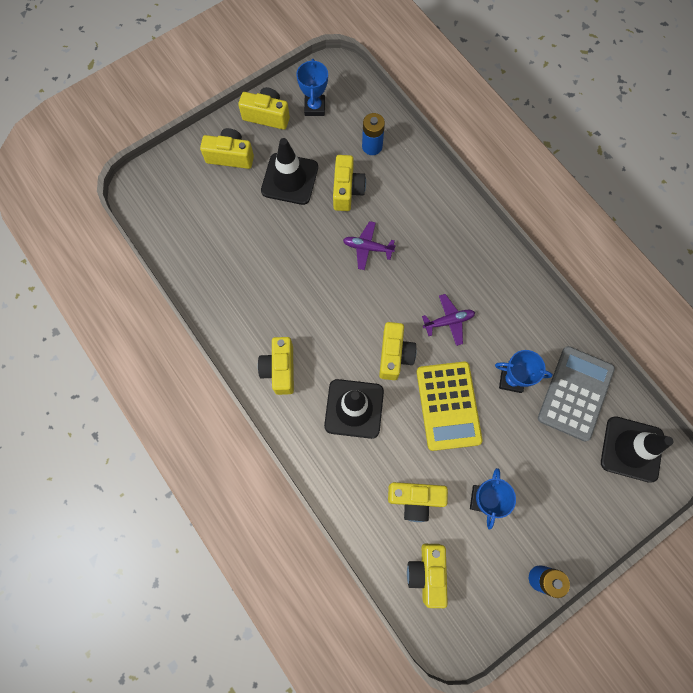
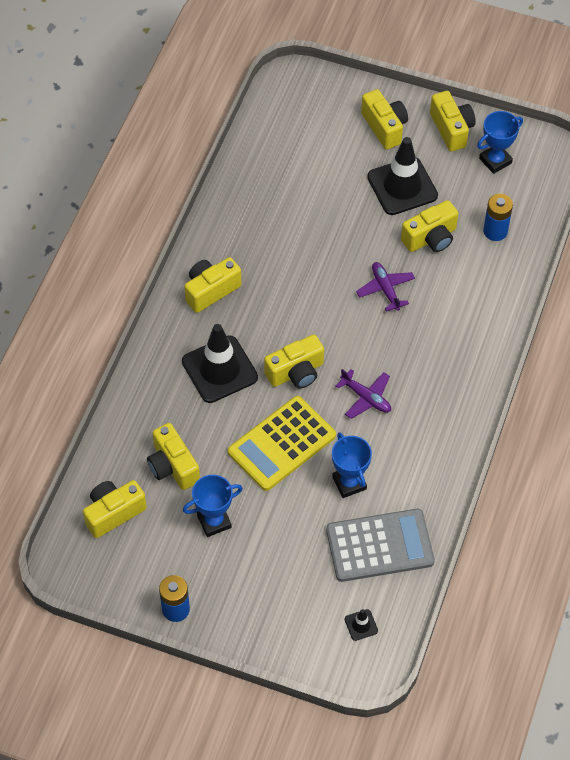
camera: 55 degrees right, 15 degrees down
(631, 449) = (361, 625): black traffic cone -> black traffic cone, size x0.42

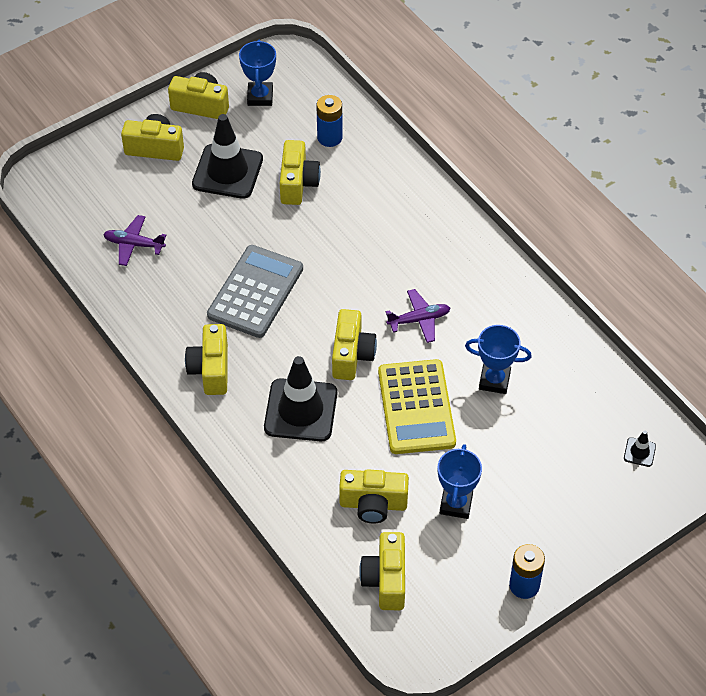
camera: 55 degrees left, 5 degrees down
(379, 546) = (572, 394): grey calculator -> grey calculator (255, 292)
(385, 289) = (321, 243): purple plane -> purple plane (134, 244)

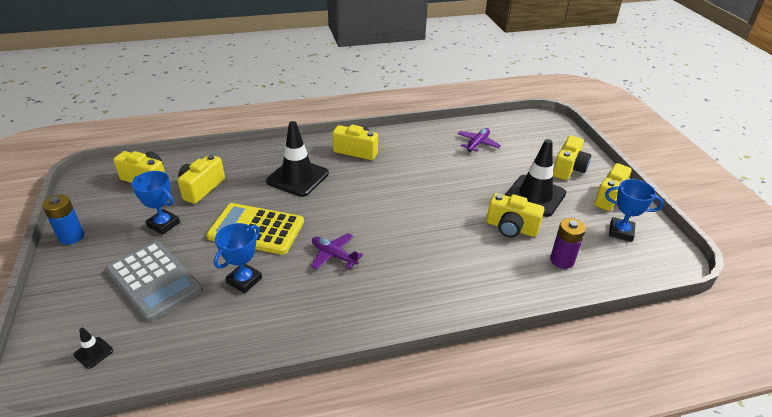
camera: 110 degrees right, 15 degrees down
(255, 292) = (410, 182): grey calculator -> grey calculator (154, 280)
(329, 137) = (562, 260): blue battery -> purple battery
(351, 355) = (325, 211): yellow camera -> none
(419, 320) = (334, 255): purple plane -> purple plane turned 120 degrees clockwise

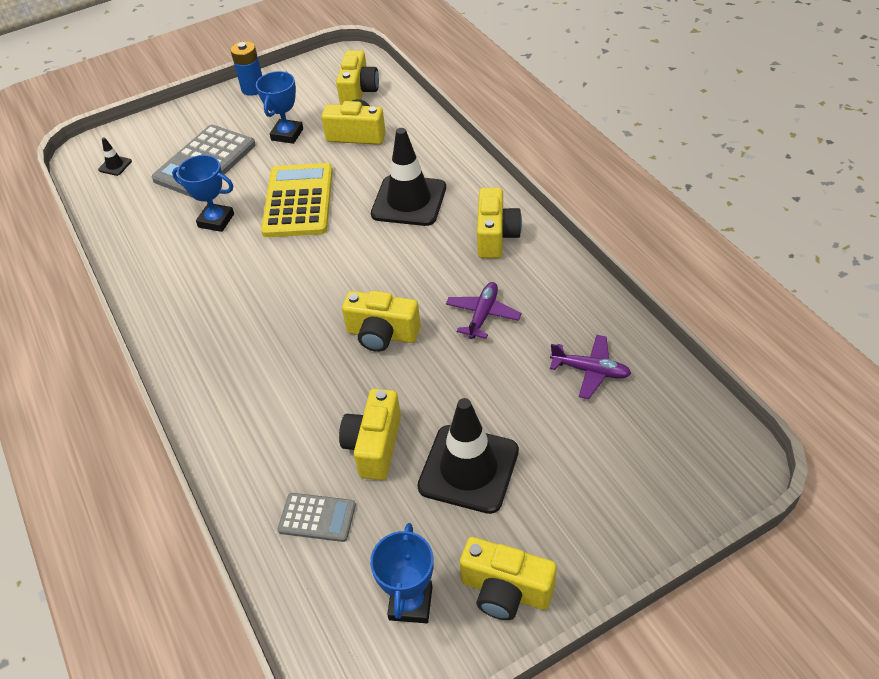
camera: 80 degrees right, 10 degrees up
(334, 255) = (270, 276): purple plane -> purple plane (483, 315)
(562, 260) = (317, 517): purple battery -> grey calculator
(568, 169) = (574, 514): yellow camera -> yellow camera (382, 334)

